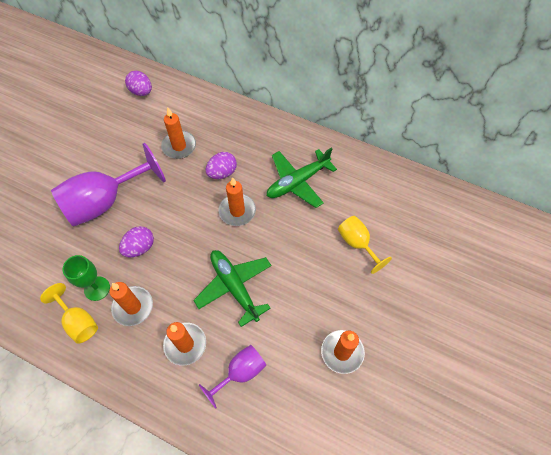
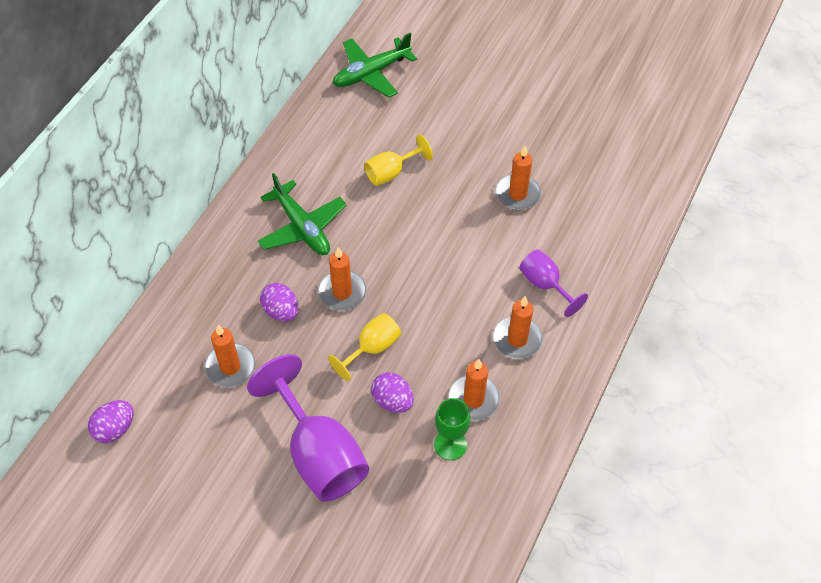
camera: 90 degrees left, 5 degrees down
(78, 322) = (495, 460): yellow goblet -> yellow goblet (372, 348)
(234, 287) = (446, 293): green plane -> green plane (371, 73)

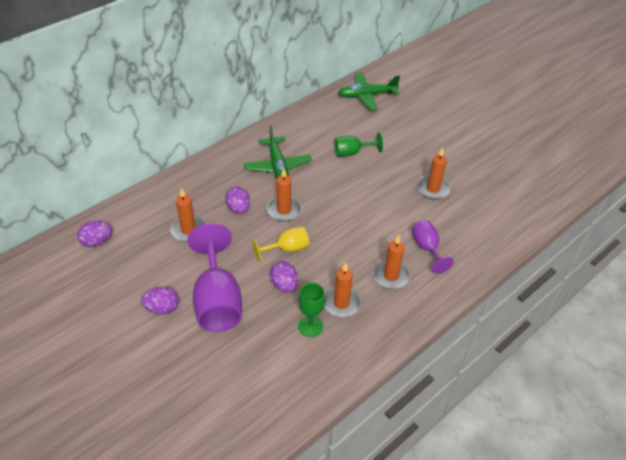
camera: 20 degrees right, 10 degrees down
(254, 491) = (162, 308): none -> purple egg
(391, 172) = (352, 153): yellow goblet -> green goblet

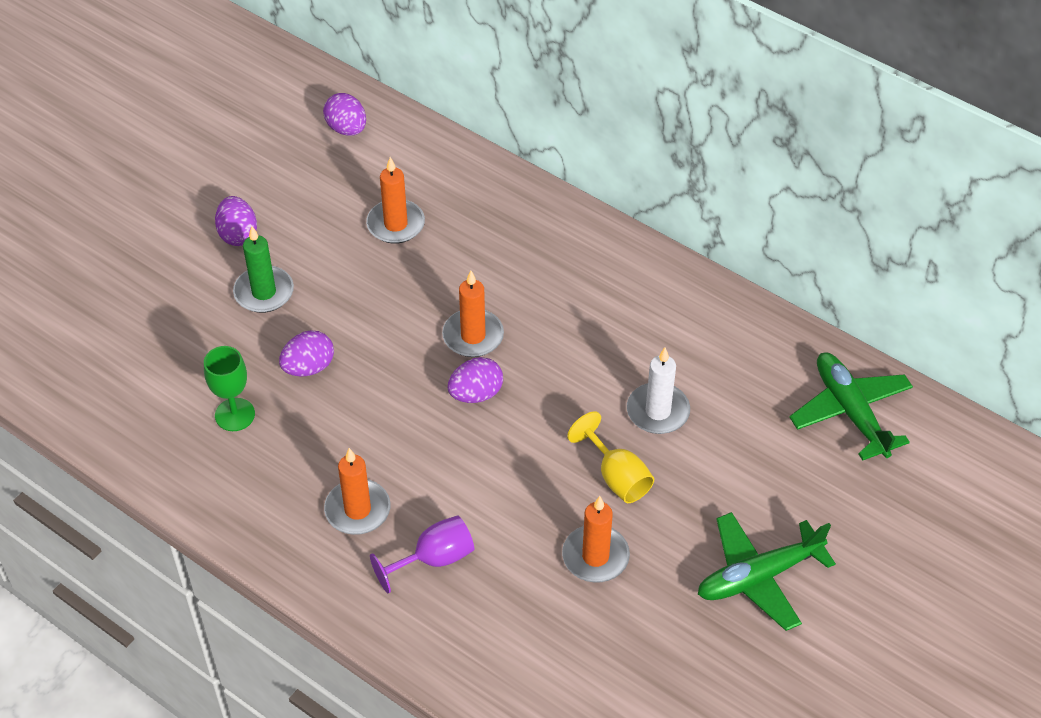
camera: 80 degrees right, 5 degrees up
(217, 300) = (264, 292): purple goblet -> green candle
(238, 209) = (459, 275): purple egg -> purple egg (476, 394)
(277, 166) = (581, 306): green plane -> green plane (758, 576)
(286, 249) = (385, 356): yellow goblet -> yellow goblet (616, 476)
(341, 303) = (286, 448): orange candle -> none
(352, 153) = (658, 411): green goblet -> white candle

